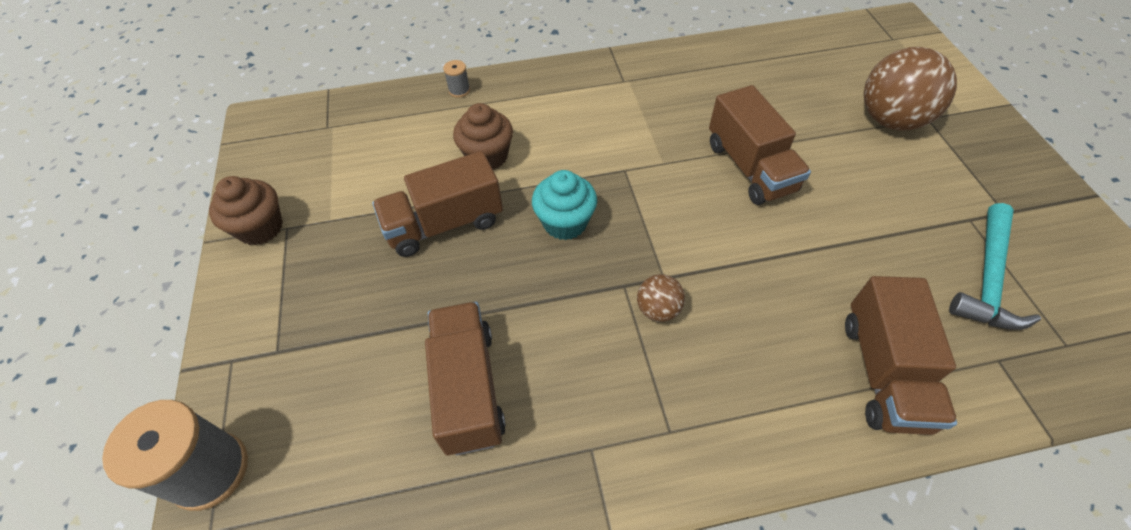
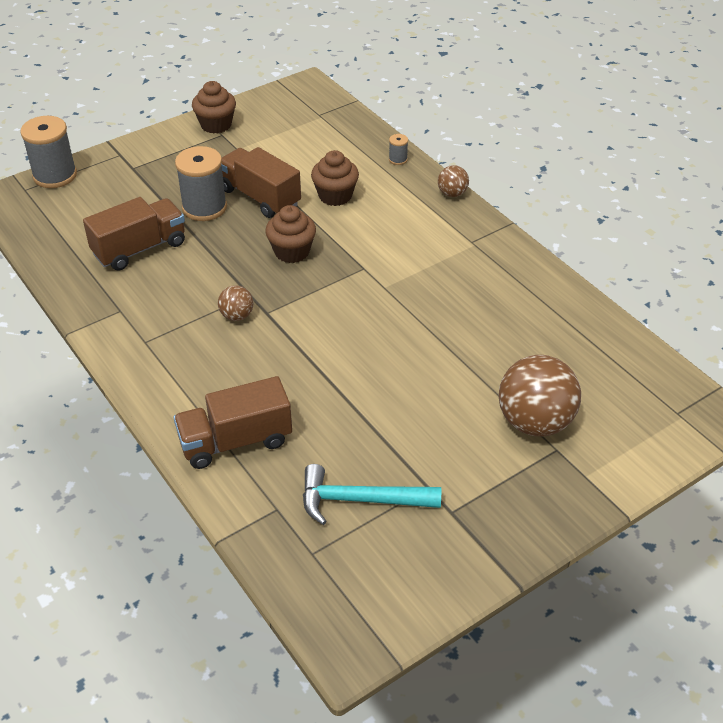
camera: 65 degrees right, 10 degrees down
(426, 287) = (204, 207): none -> grey spool
(542, 70) = (452, 193): none -> brown ball
(565, 223) = (292, 252): turquoise cupcake -> brown cupcake
(750, 167) = (409, 337): brown truck -> none

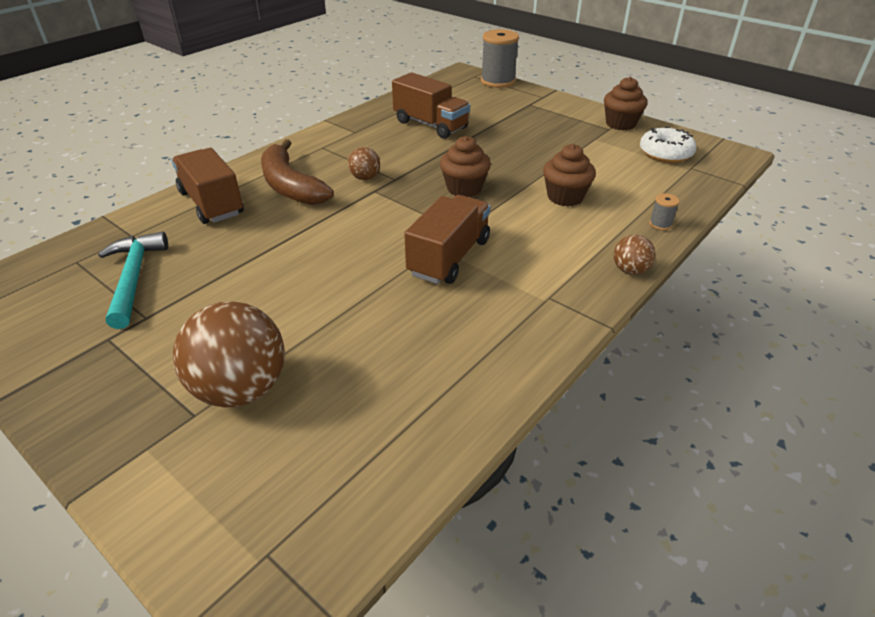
camera: 75 degrees right, 5 degrees down
(204, 207) = (500, 139): grey spool -> none
(226, 374) = (290, 186): none -> brown banana
(260, 197) = (532, 161): brown truck -> brown truck (449, 257)
(288, 119) = (665, 153): none -> white donut

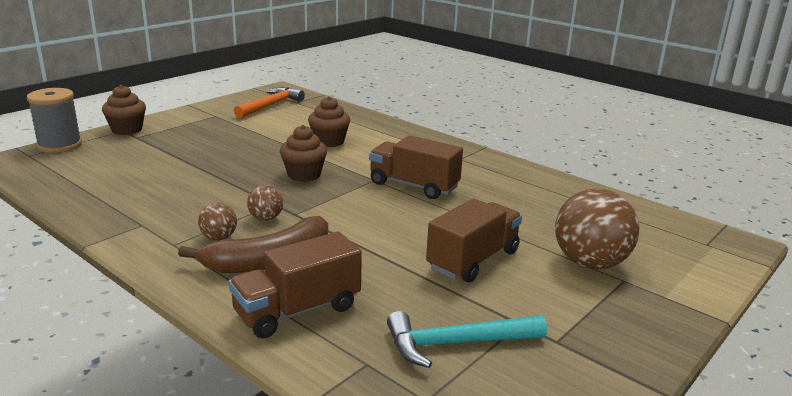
camera: 90 degrees left, 15 degrees down
(430, 125) = (154, 183): brown truck -> brown truck (473, 260)
(620, 124) = (208, 111): brown cupcake -> brown cupcake (127, 130)
(630, 270) = (427, 135): brown ball -> brown ball (219, 238)
(660, 224) = (373, 120): grey spool -> none
(665, 153) = (270, 105): white donut -> orange hammer

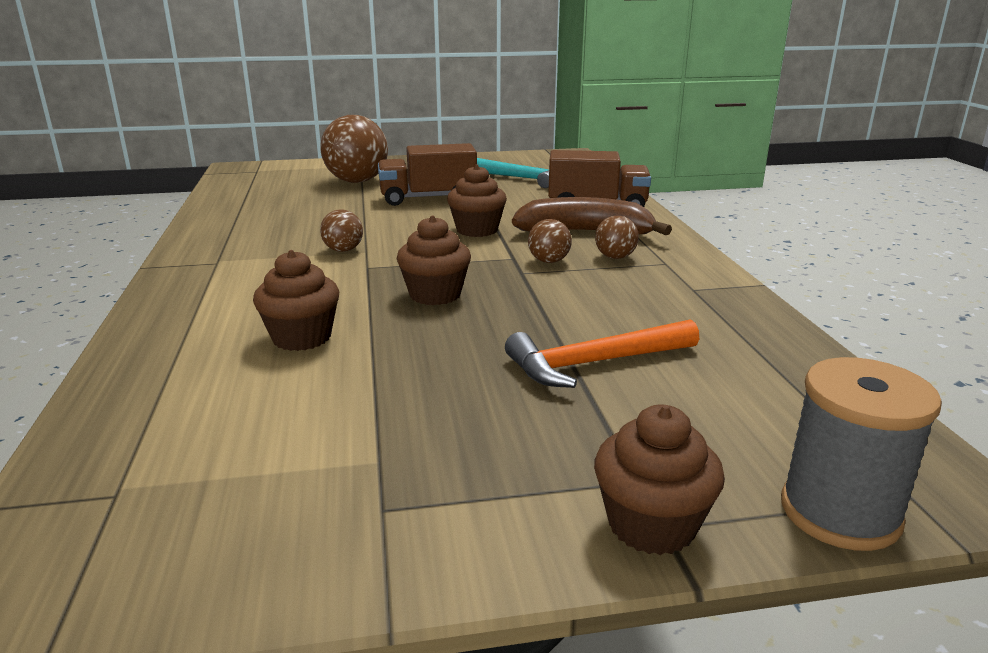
camera: 140 degrees left, 0 degrees up
(270, 105) = (194, 504): orange hammer -> orange hammer (594, 363)
(361, 232) = (477, 230): none -> brown cupcake
(413, 186) = (343, 250): brown truck -> brown ball

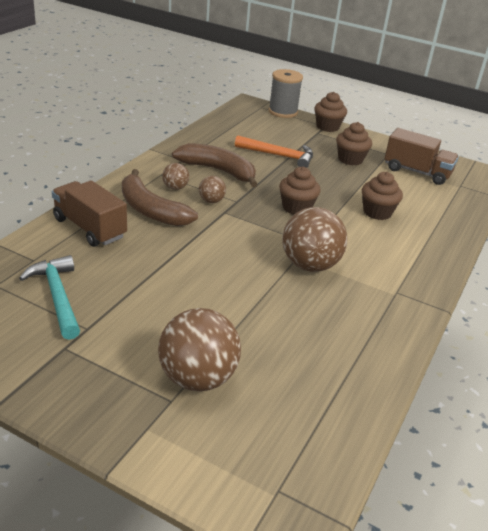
camera: 145 degrees left, 10 degrees up
(343, 250) = (310, 265): brown ball -> brown ball, size x2.06
(428, 198) = (180, 303): brown truck -> brown truck (417, 172)
(477, 230) = (206, 244): brown cupcake -> brown cupcake (350, 159)
(620, 295) = (218, 171): none -> brown banana

